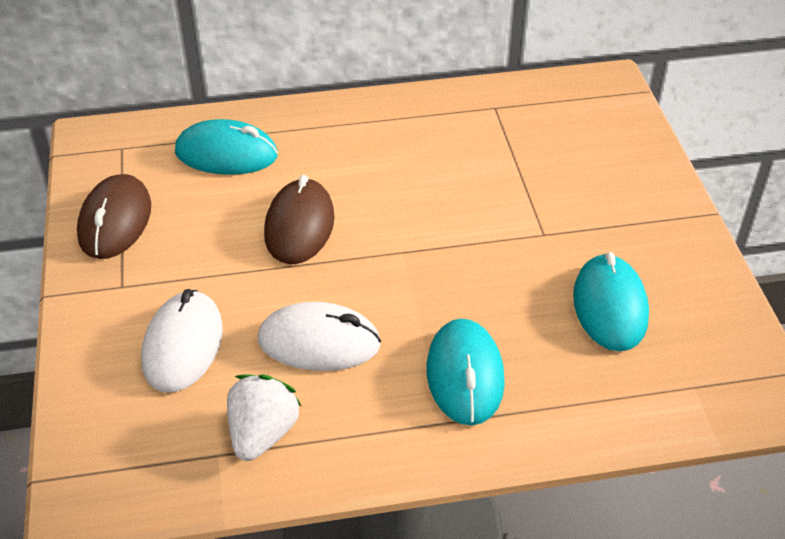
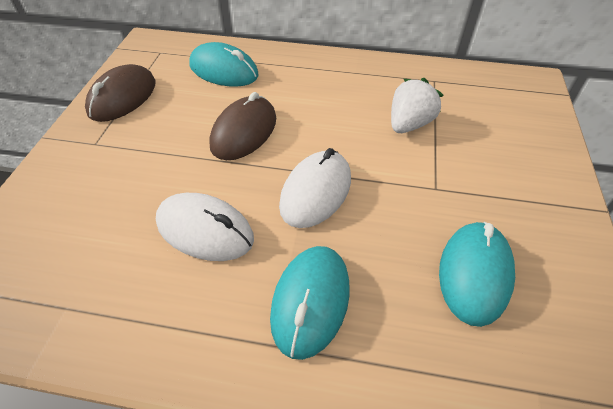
camera: 20 degrees right, 5 degrees up
(183, 345) = (104, 201): white mouse -> white mouse (316, 192)
(262, 433) = (111, 300): white strawberry -> white strawberry (409, 124)

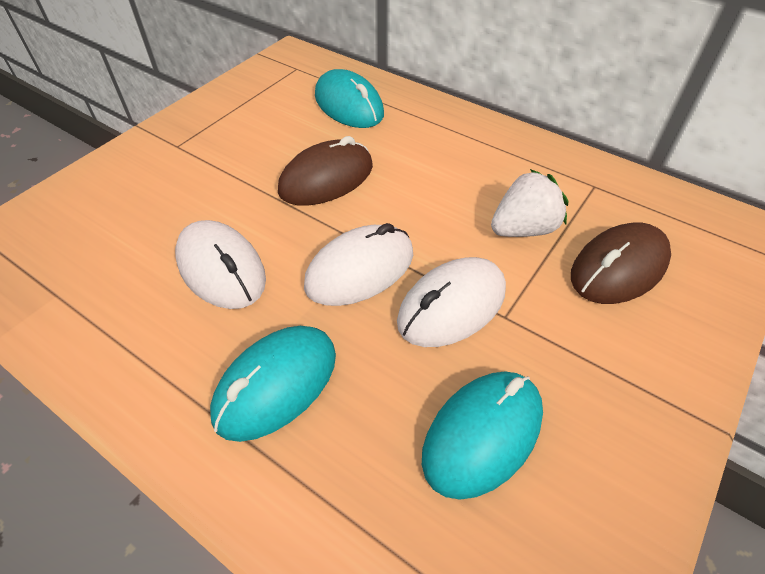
camera: 25 degrees right, 0 degrees up
(123, 97) = (230, 106): brown mouse -> brown mouse (618, 268)
(397, 194) = (452, 306): none -> white mouse

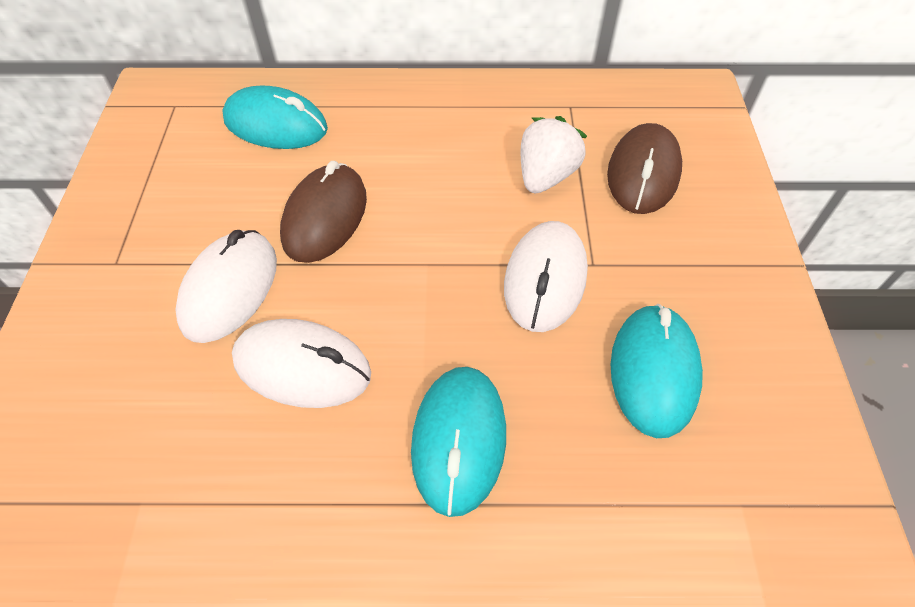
camera: 35 degrees left, 5 degrees up
(360, 270) = (439, 291): white mouse -> white mouse (230, 289)

